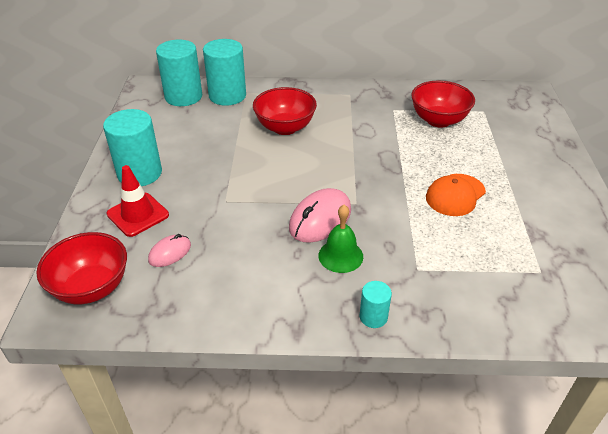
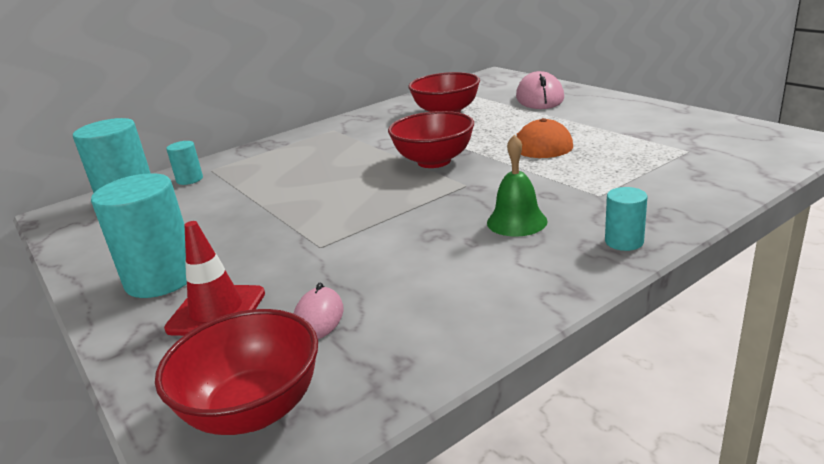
camera: 35 degrees left, 15 degrees down
(227, 96) = (189, 179): turquoise cylinder -> turquoise cylinder, size x0.50
(285, 127) = (300, 173): red bowl -> red bowl (434, 161)
(320, 219) = (450, 210): pink mouse -> pink mouse (539, 98)

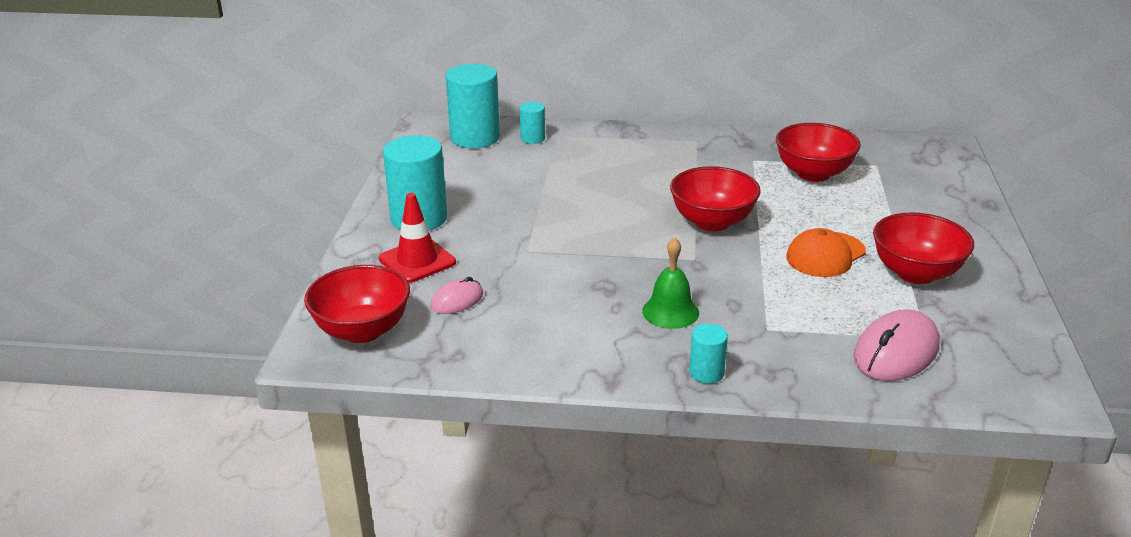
camera: 40 degrees right, 5 degrees up
(539, 98) = (927, 202): pink mouse -> pink mouse (896, 352)
(609, 127) = (916, 273): none -> red bowl

